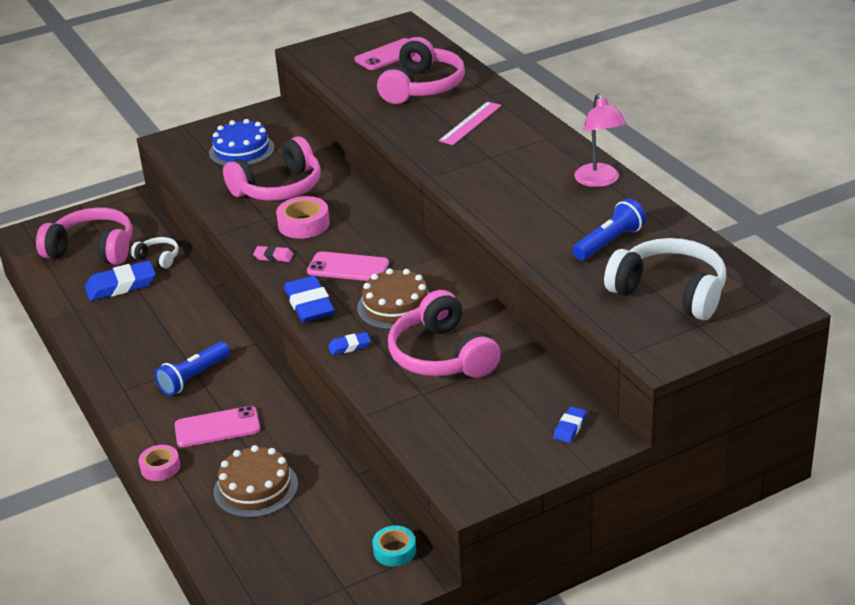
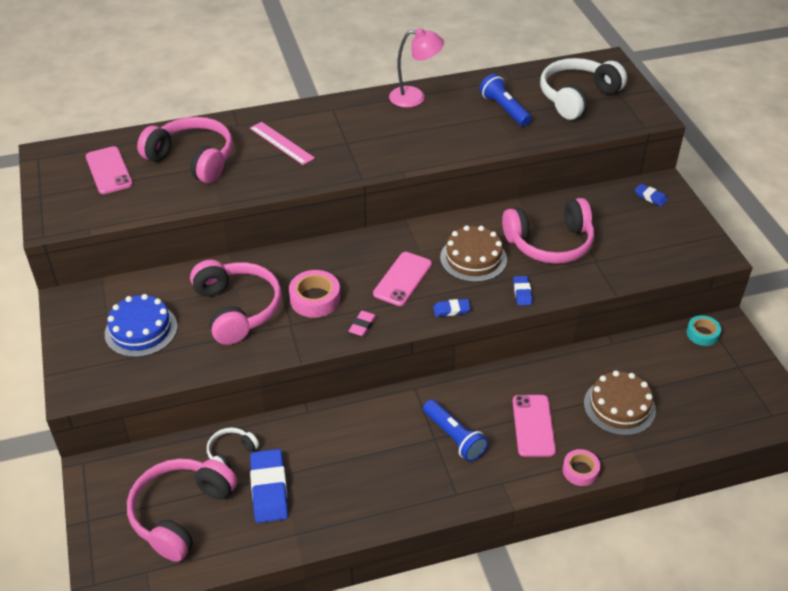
camera: 80 degrees left, 10 degrees up
(309, 304) = (451, 310): blue eraser -> blue eraser, size x0.51

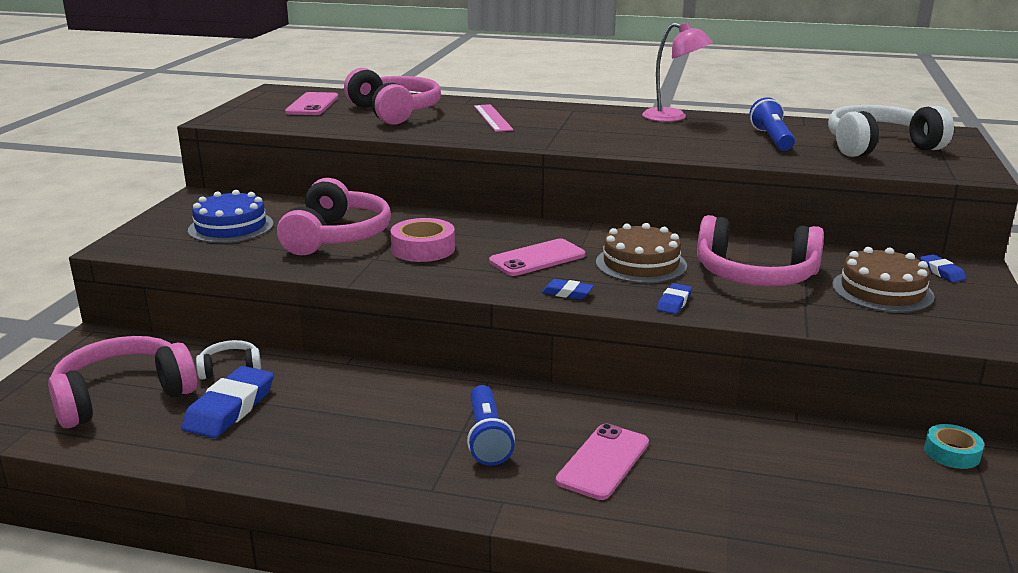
camera: 30 degrees right, 20 degrees down
(362, 325) = (449, 278): pink eraser -> none
(580, 471) = (626, 529): pink tape -> none
(619, 406) = (749, 484): brown cake -> brown cake (882, 291)

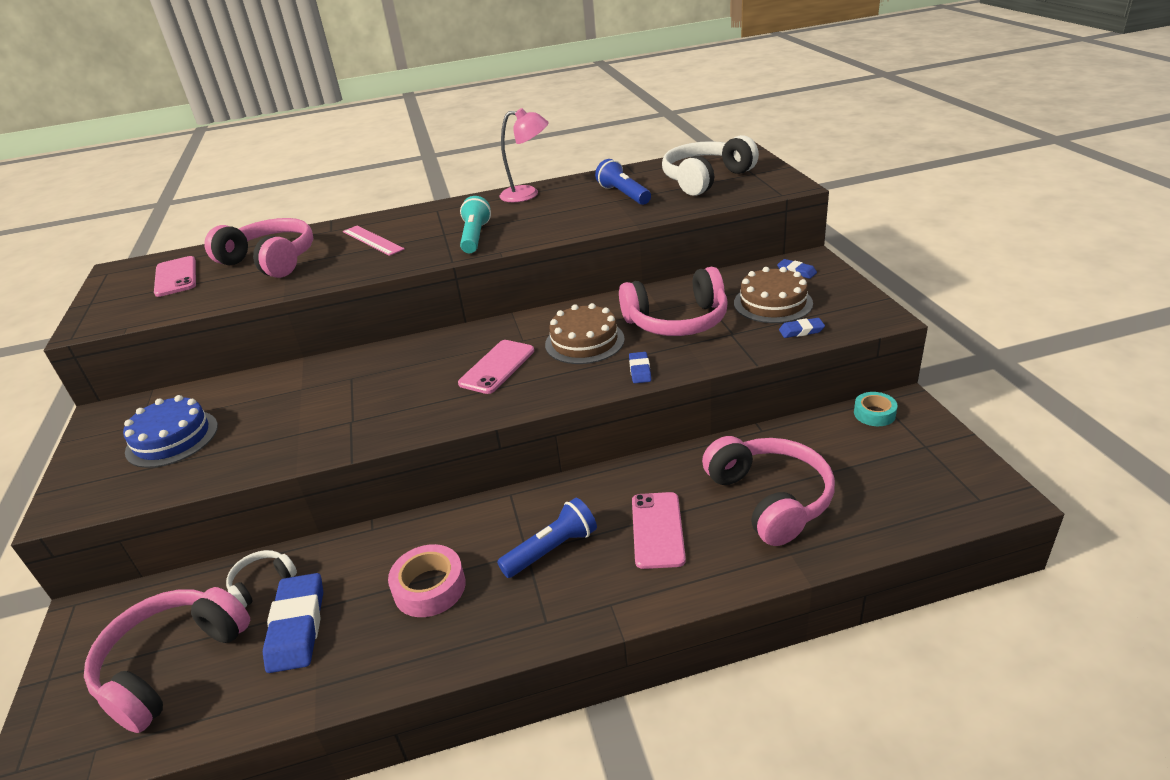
camera: 25 degrees left, 10 degrees up
(337, 236) = (293, 410): pink headphones -> pink headphones (770, 499)
(423, 249) = (388, 393): pink tape -> pink tape (429, 587)
(487, 438) = (552, 550): blue flashlight -> blue flashlight turned 90 degrees counterclockwise
(567, 293) = (550, 393): blue eraser -> blue eraser (801, 331)
(587, 136) = (475, 237): none -> turquoise flashlight

